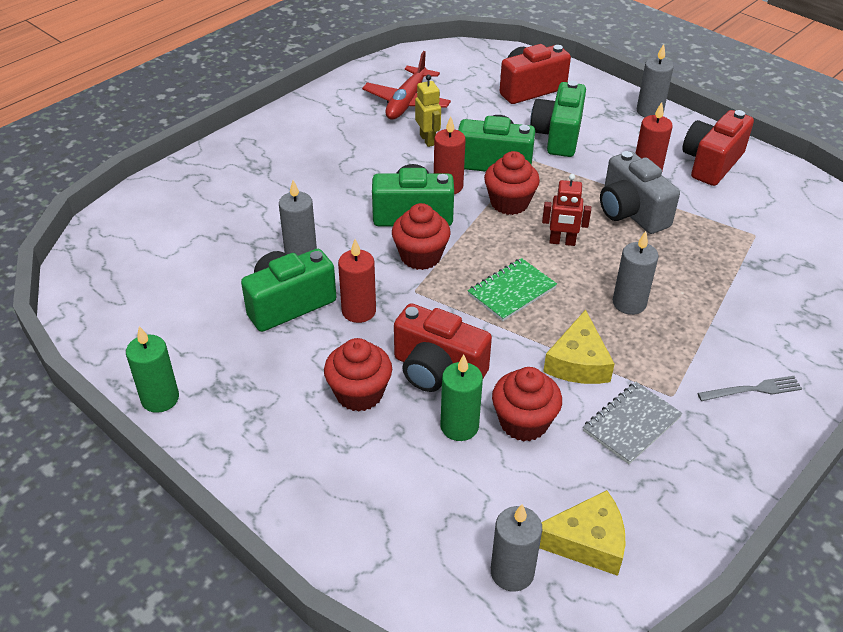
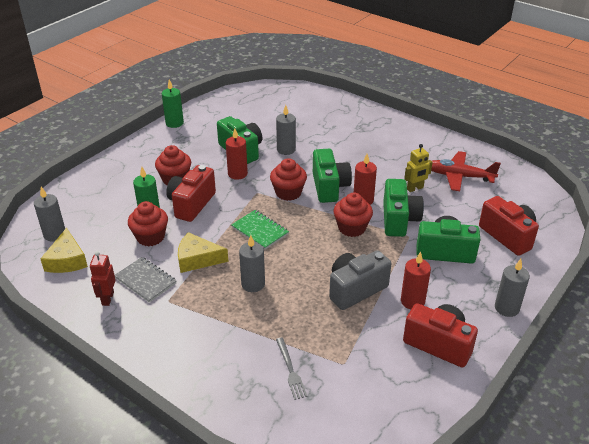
camera: 85 degrees right, 5 degrees down
(562, 242) = (313, 253): red robot -> red robot (107, 298)
(753, 390) = (171, 341): grey fork -> grey fork (290, 370)

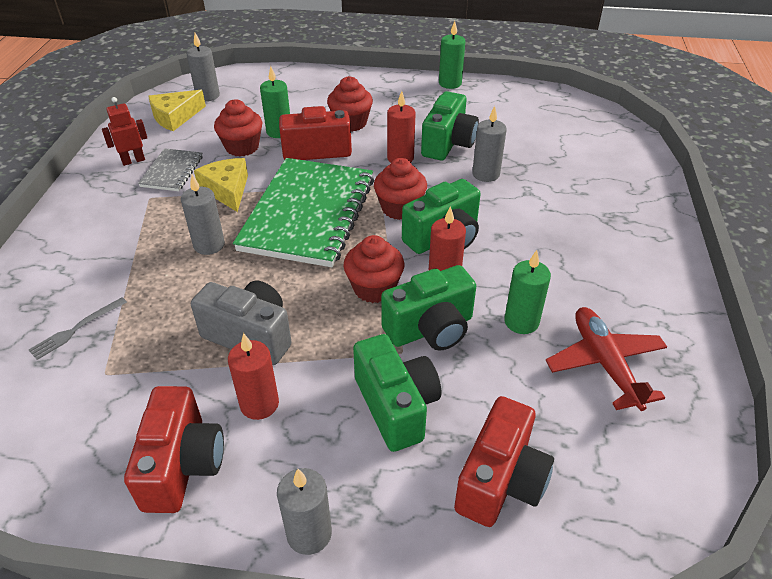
camera: 60 degrees right, 5 degrees up
(260, 231) = (308, 214): green notebook -> green notebook, size x2.16
(415, 188) = (521, 322): yellow robot -> green candle

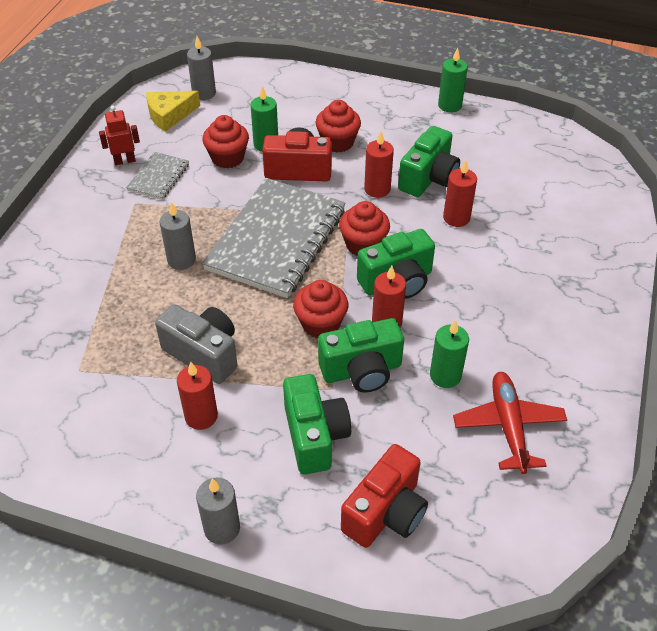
camera: 10 degrees right, 5 degrees up
(76, 329) = (59, 326): grey fork -> none
(182, 465) = (132, 458): red camera -> none
(227, 190) = (206, 204): yellow cheese -> none
(308, 214) = (276, 240): green notebook -> grey notebook
(486, 174) = (456, 218): grey candle -> red candle

